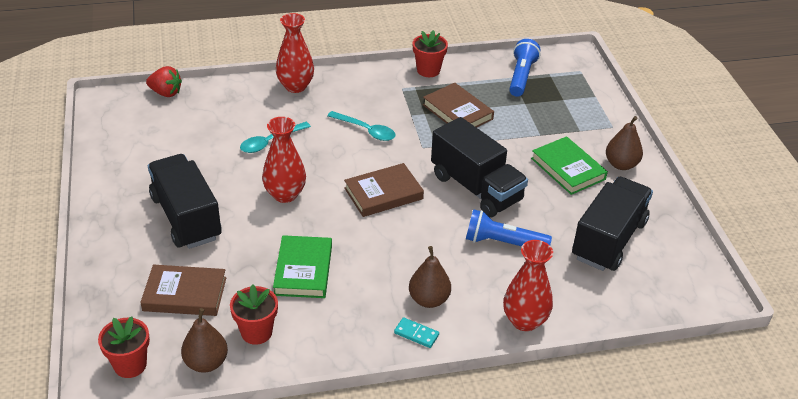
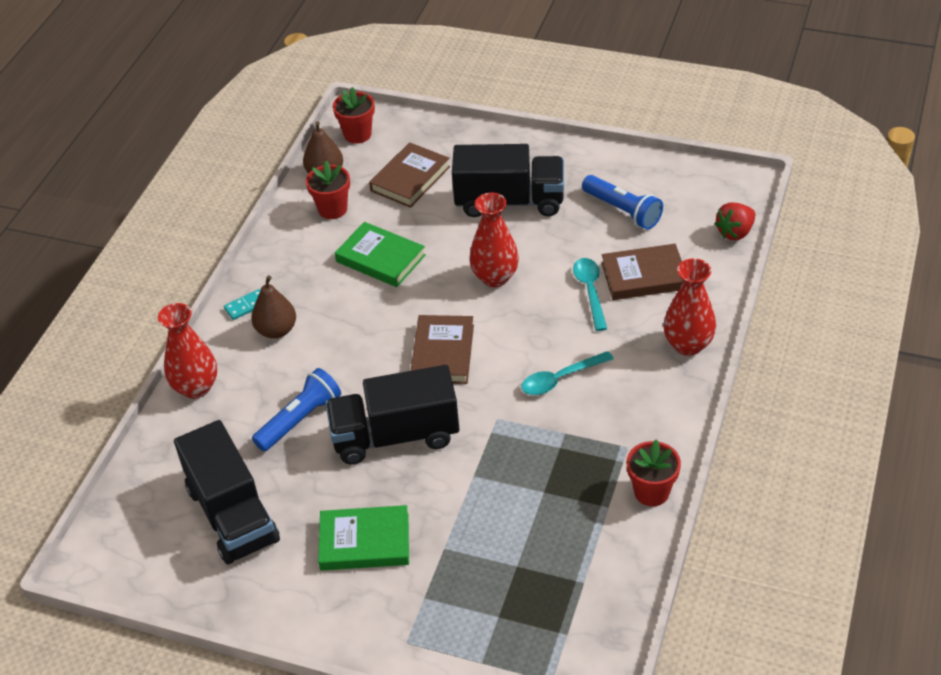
camera: 125 degrees right, 5 degrees up
(457, 112) = (542, 483): brown book -> brown book (644, 276)
(521, 76) = (578, 595): blue flashlight -> blue flashlight (623, 211)
(621, 164) = (333, 604): brown pear -> none

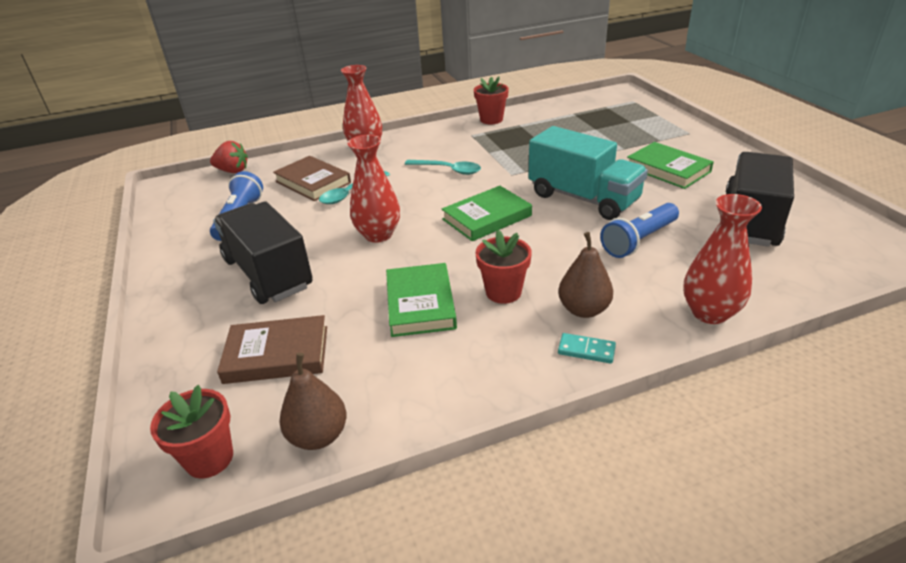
camera: 130 degrees left, 10 degrees down
(300, 419) = (639, 240): blue flashlight -> blue flashlight turned 45 degrees counterclockwise
(332, 209) = (380, 384): red flower pot -> red flower pot (503, 292)
(395, 436) = (583, 198): black truck -> turquoise truck
(443, 353) = (487, 217): brown book -> green book

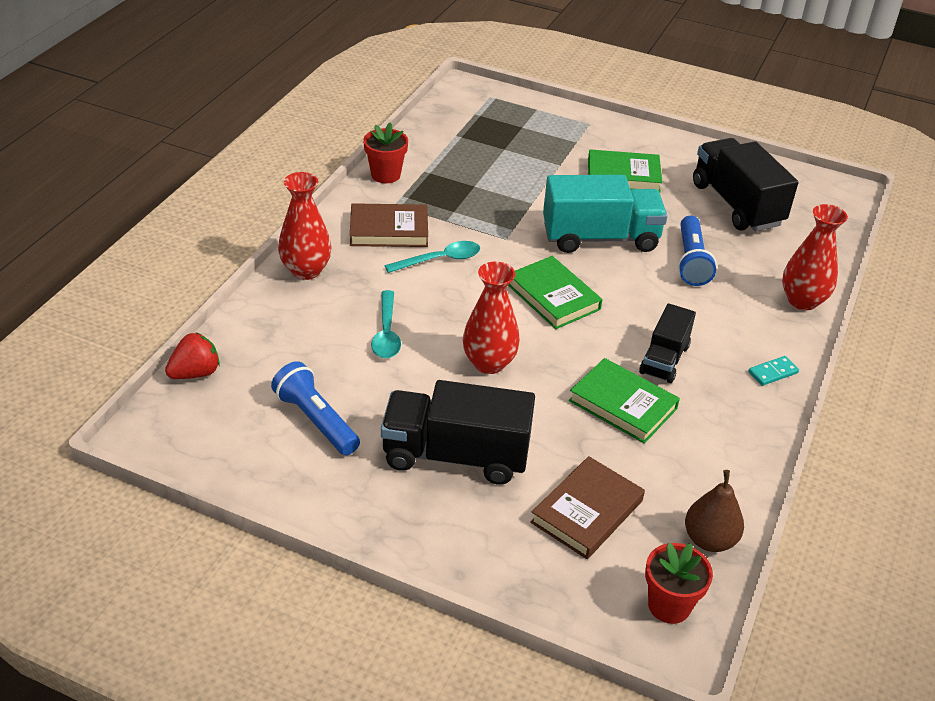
camera: 50 degrees left, 5 degrees up
(313, 182) = (322, 340): brown book -> brown book (389, 230)
(487, 217) = (553, 297): green book -> green book turned 45 degrees counterclockwise
(503, 292) = (664, 359): red flower pot -> black truck
(583, 309) = (732, 342): brown pear -> none

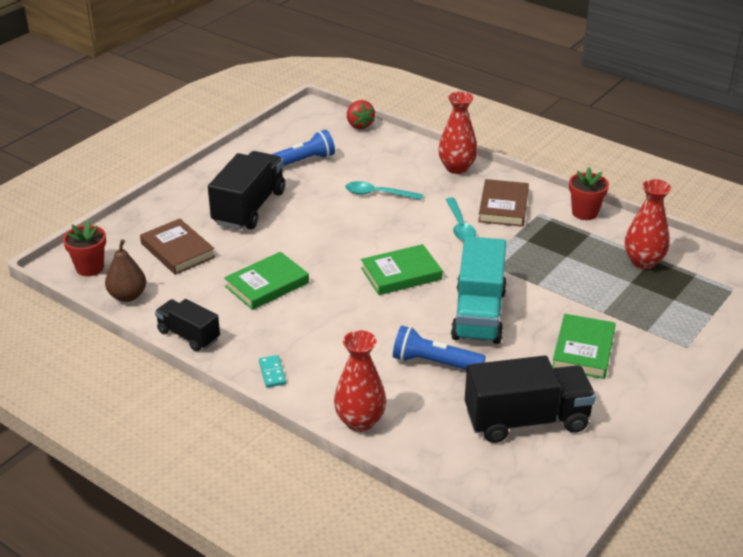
camera: 105 degrees right, 5 degrees down
(489, 363) = (332, 232): red vase -> red vase (643, 262)
(664, 359) = (308, 316): black truck -> black truck (188, 336)

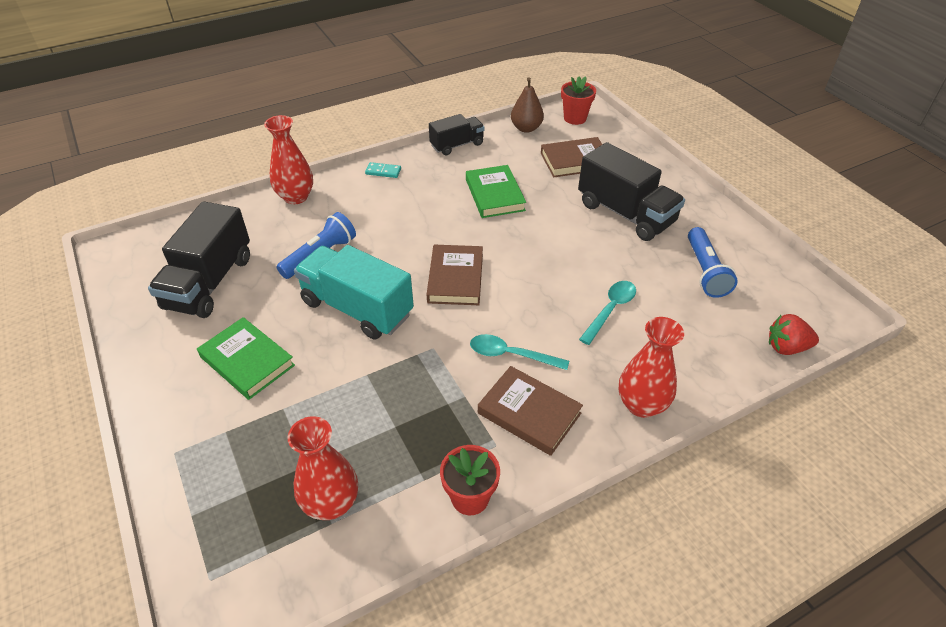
camera: 115 degrees right, 10 degrees up
(401, 274) = (455, 278): green book -> brown book

